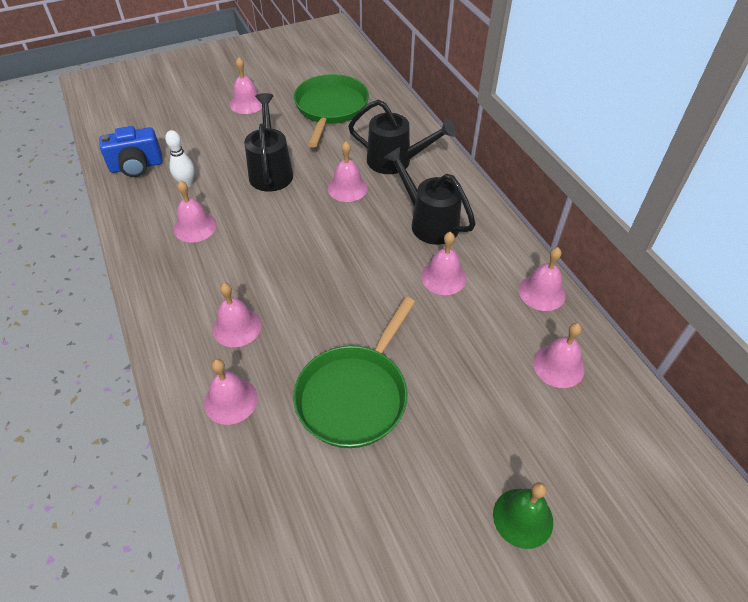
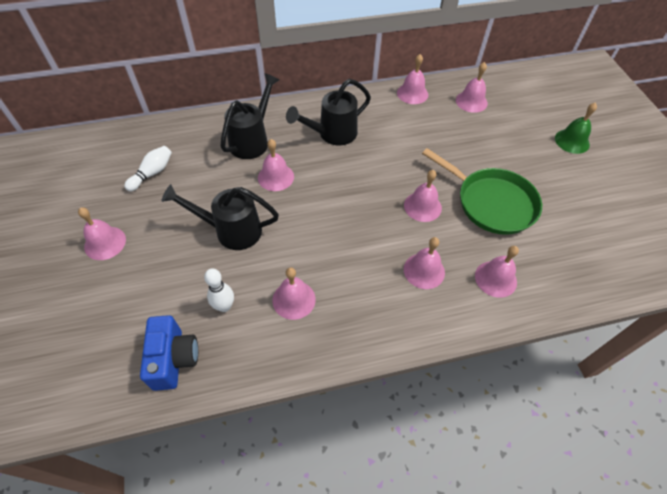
camera: 80 degrees left, 5 degrees up
(330, 108) = (152, 173): green pan -> white bowling pin
(443, 277) = (391, 137): pink bell -> pink bell (422, 206)

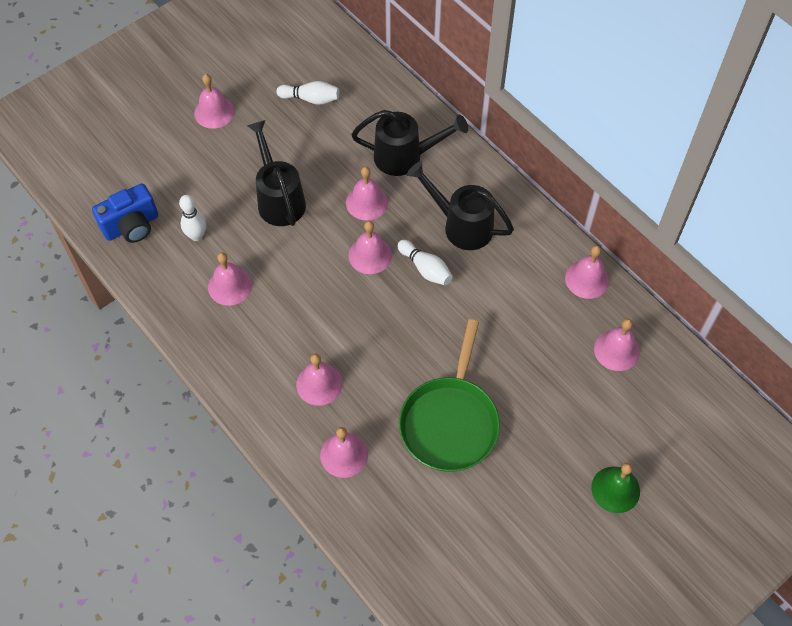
camera: 65 degrees right, 5 degrees up
(356, 166) = (425, 268): none -> white bowling pin
(422, 206) = (404, 354): pink bell -> pink bell (370, 255)

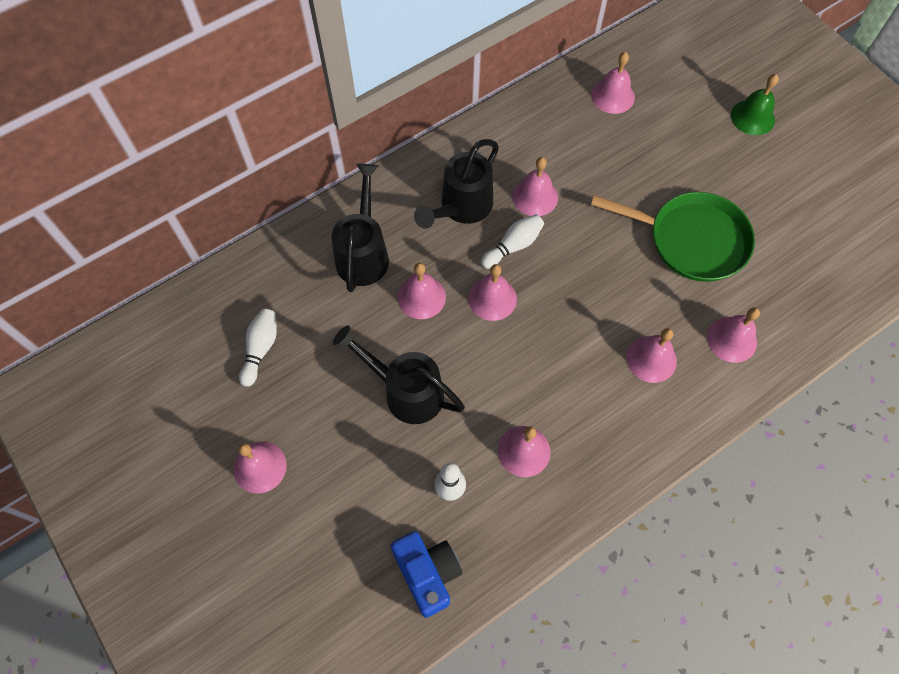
camera: 85 degrees left, 5 degrees up
(279, 199) = (406, 391): black watering can -> black watering can turned 45 degrees clockwise
(587, 279) = (534, 108): pink bell -> pink bell (535, 196)

